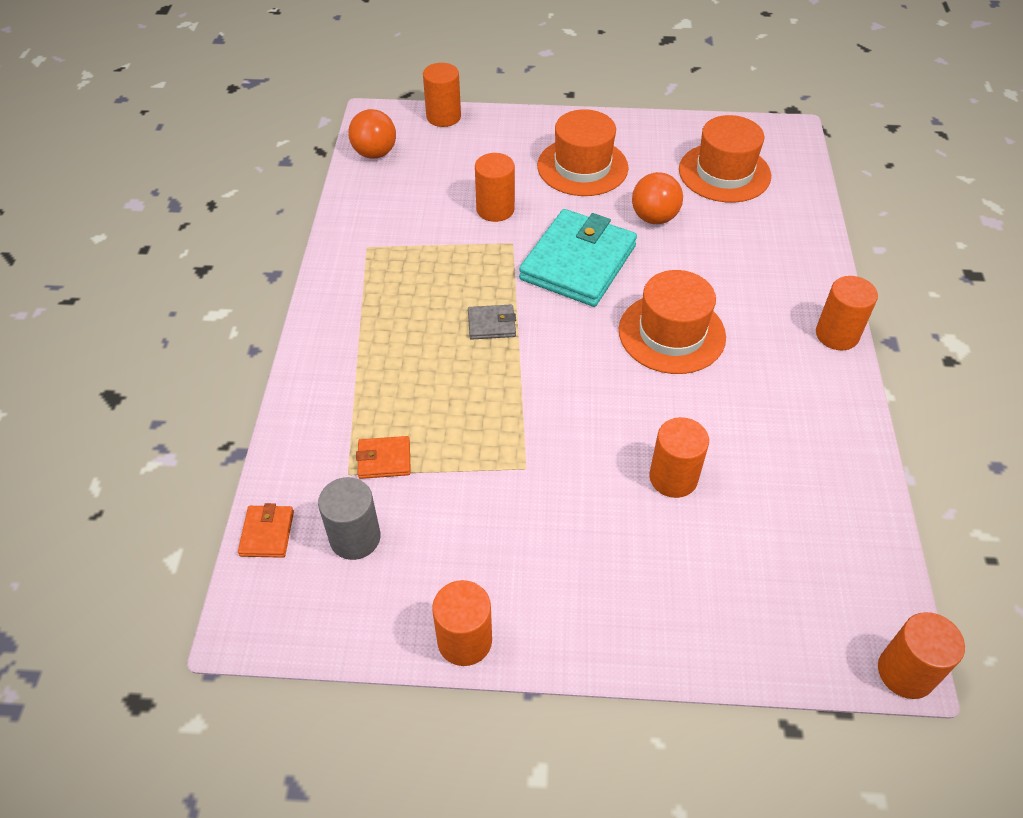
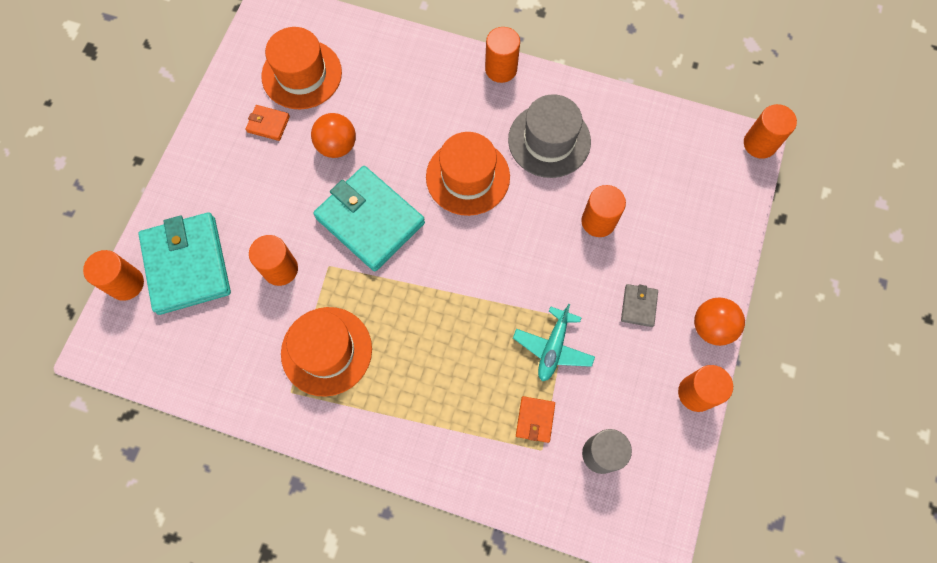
camera: 75 degrees left, 20 degrees up
(267, 533) = (583, 521): orange wallet -> orange wallet (268, 124)
(375, 153) = (157, 361): orange ball -> orange ball (711, 327)
(475, 148) = (187, 265): none -> turquoise wallet
(481, 460) = (553, 348): none -> turquoise plane
(491, 324) = (419, 306): grey wallet -> grey wallet (638, 306)
(582, 167) = (251, 181): orange hat -> orange hat (326, 351)
(763, 403) = (549, 140): none -> grey hat

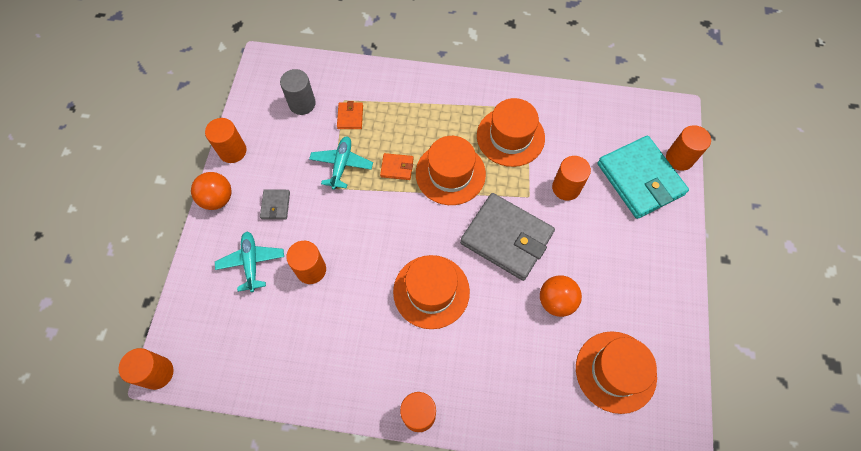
camera: 170 degrees right, 5 degrees down
(268, 124) = (626, 312): orange wallet -> orange wallet (397, 167)
(370, 220) = (506, 238): turquoise wallet -> grey wallet
(416, 312) = (450, 173): none -> orange hat
(549, 140) = (361, 341): grey hat -> none
(666, 240) = (251, 262): none -> turquoise plane

